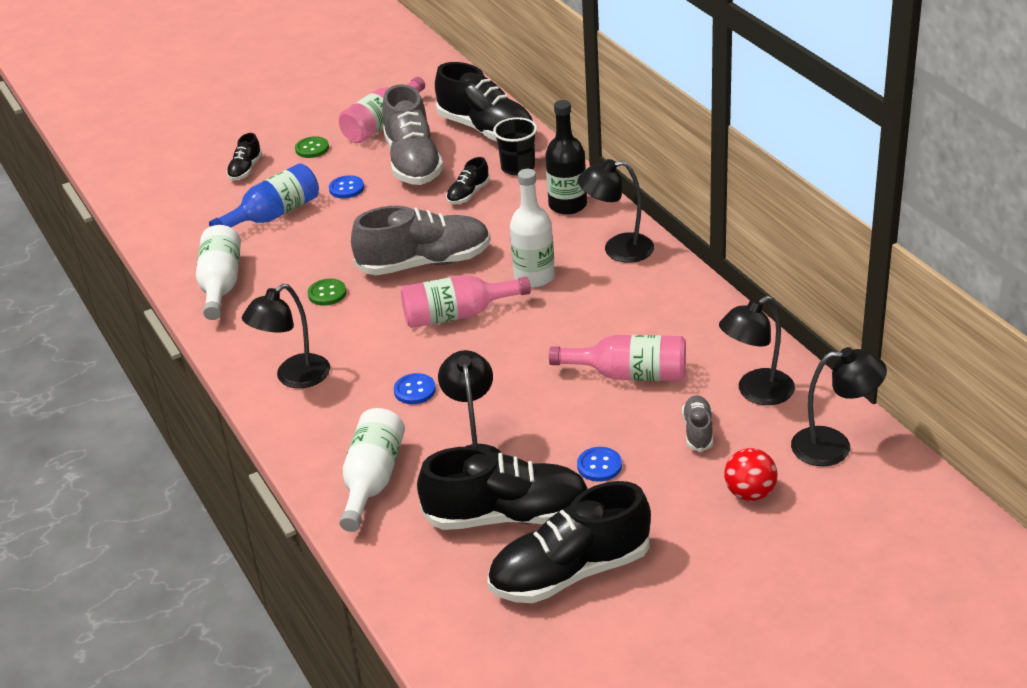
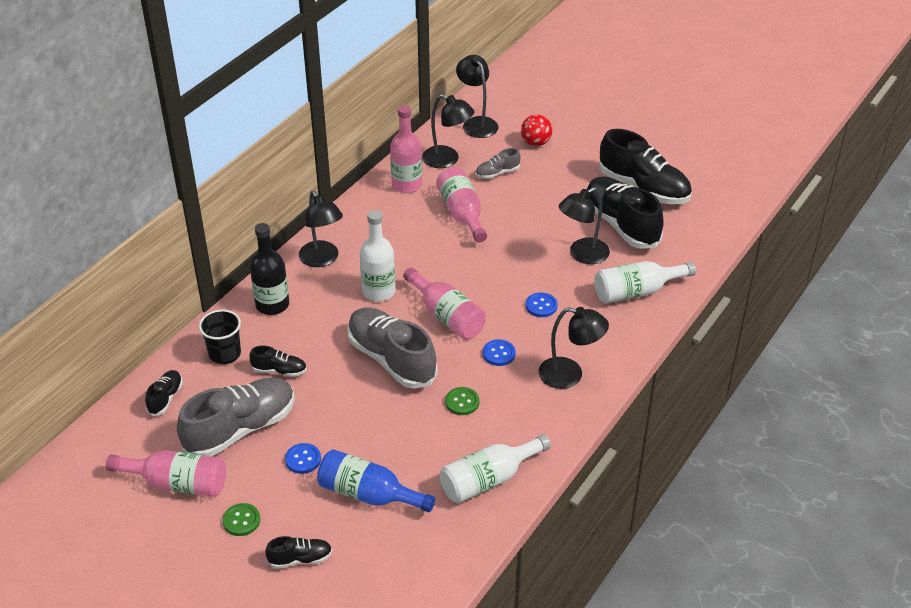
camera: 120 degrees left, 5 degrees up
(486, 130) = (165, 398): black shoe -> black shoe, size x0.47
(599, 465) = (554, 202): blue button -> blue button (499, 354)
(722, 343) = (407, 184): none -> pink bottle

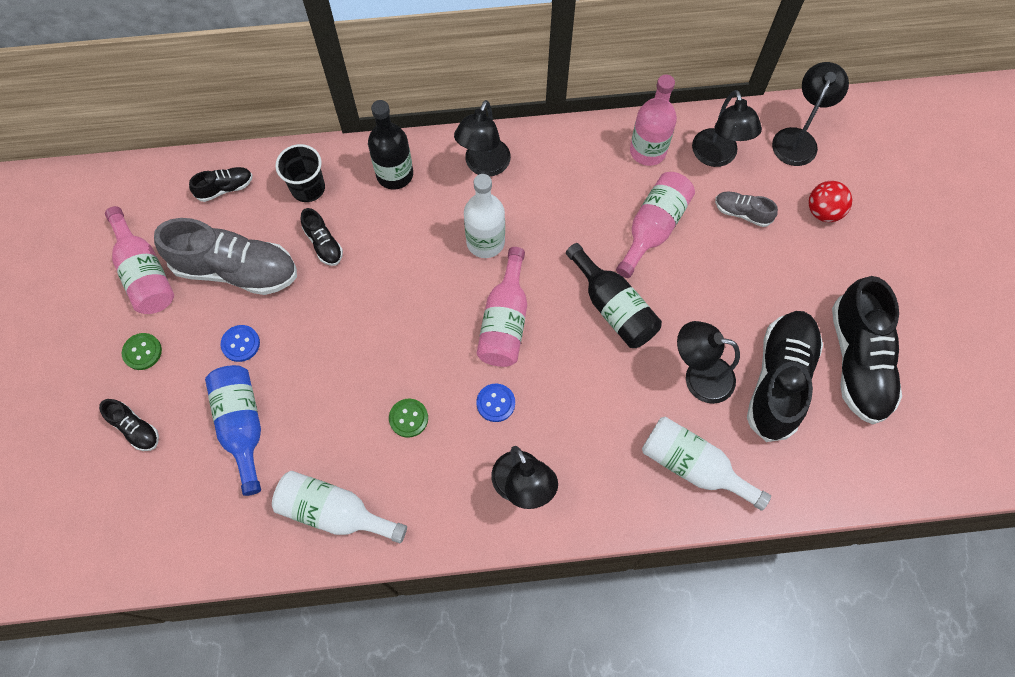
camera: 50 degrees right, 25 degrees up
(391, 359) = (411, 319): grey shoe -> none
(495, 262) = (613, 307): none -> black bottle
(541, 306) = (592, 392): blue button -> none

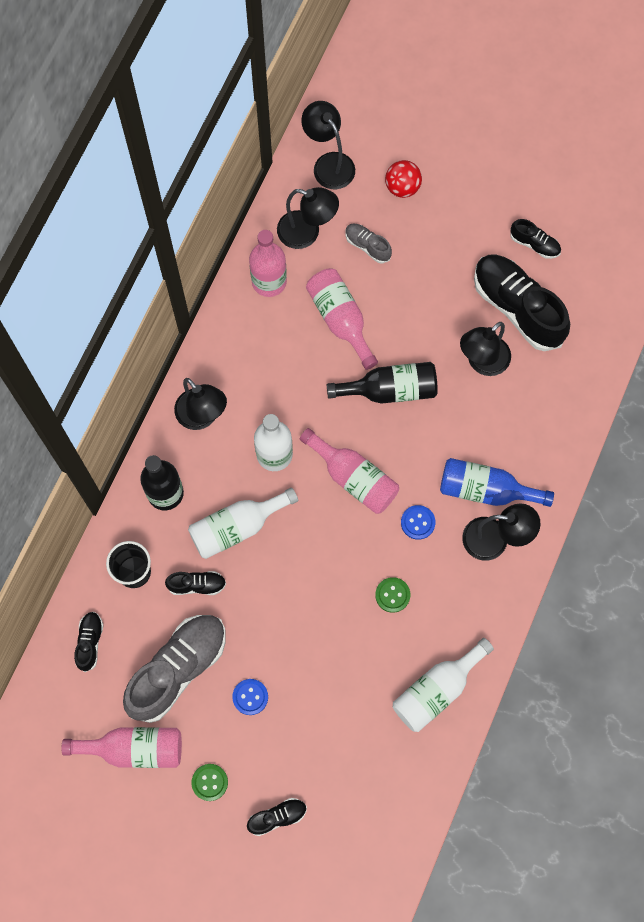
camera: 60 degrees left, 5 degrees up
(242, 426) = (324, 728): blue bottle -> blue bottle (485, 490)
(693, 466) = (547, 409): white bottle -> white bottle (237, 527)
(742, 213) = (367, 246): grey shoe -> grey shoe turned 75 degrees clockwise
(858, 361) = (534, 244): black shoe -> black shoe, size x0.47

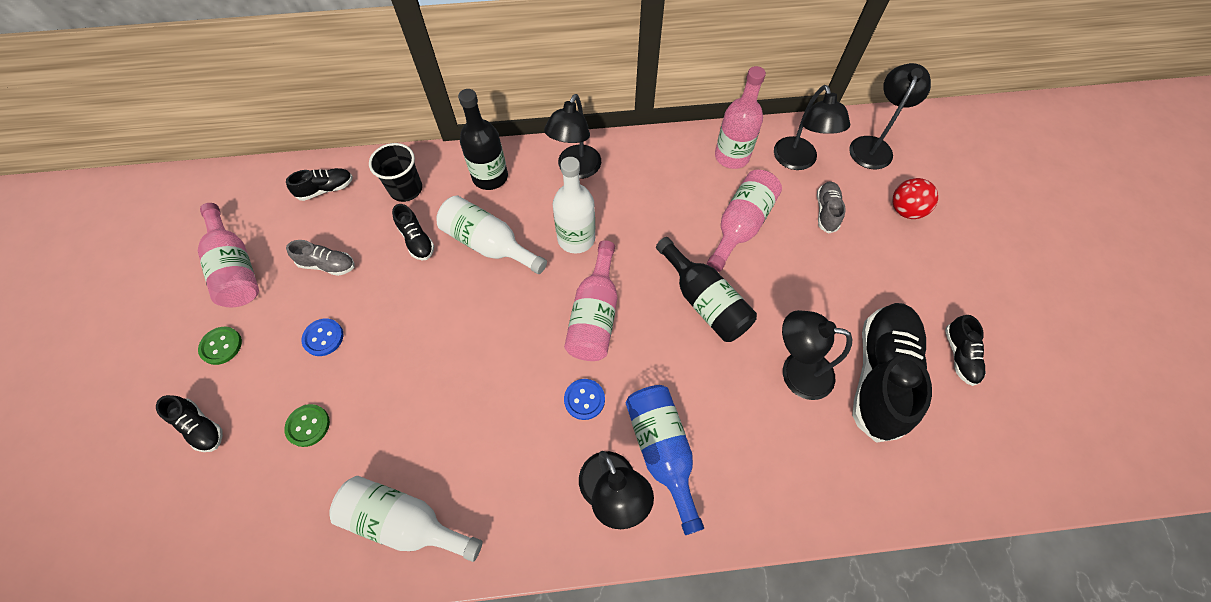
camera: 60 degrees right, 10 degrees down
(178, 669) = (327, 265): grey shoe -> grey shoe, size x0.47
(392, 595) = (492, 416): green button -> green button (308, 425)

